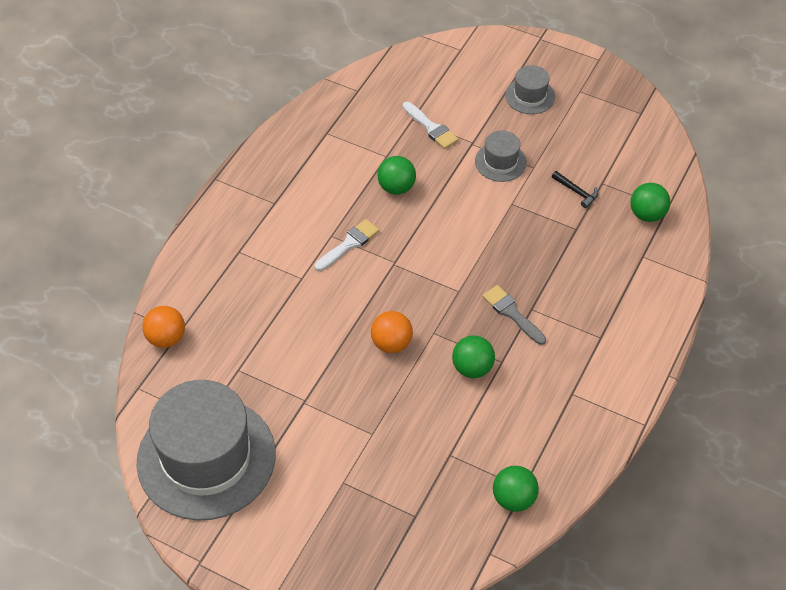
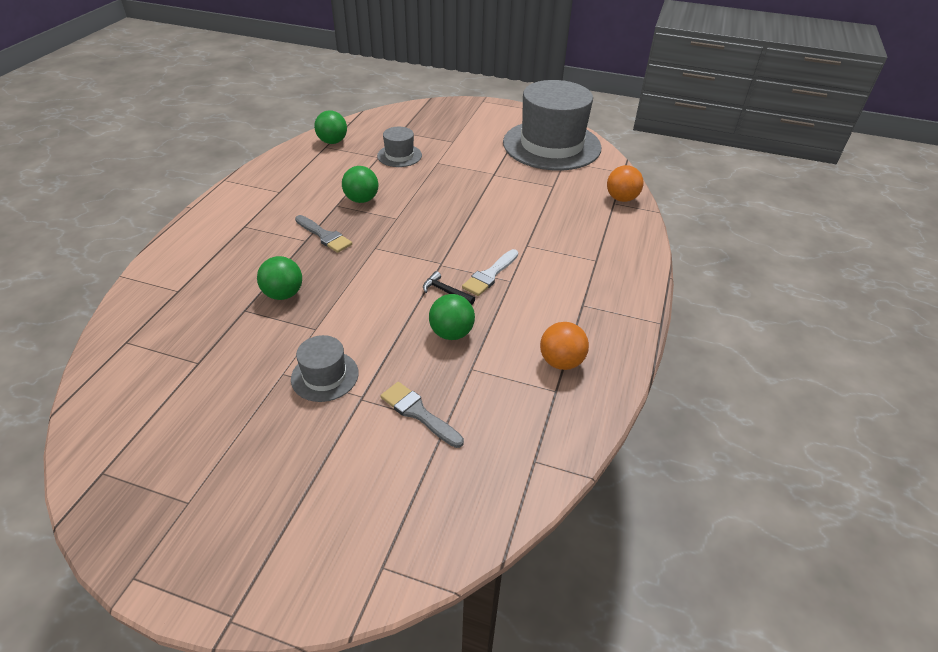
camera: 170 degrees right, 10 degrees down
(391, 343) = (432, 209): orange ball -> orange ball (561, 362)
(431, 128) = (418, 413): white brush -> grey brush
(530, 96) = (271, 483): grey hat -> grey hat (399, 155)
(576, 192) = (233, 349): black hammer -> black hammer (445, 291)
(647, 214) = (154, 332): green ball -> green ball (283, 294)

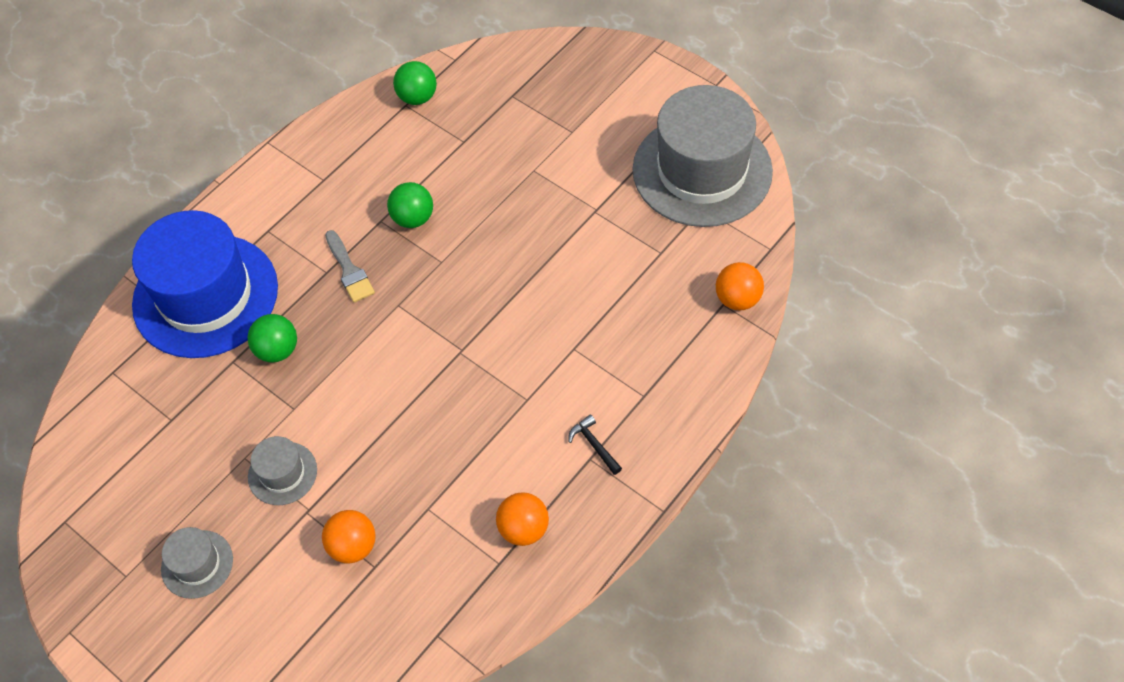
camera: 25 degrees right, 15 degrees up
(203, 273) = (205, 296): none -> blue hat
(399, 155) = (491, 145): grey hat -> grey hat (197, 564)
(418, 413) = (353, 546): grey brush -> orange ball
(445, 291) = (448, 395): black hammer -> black hammer (594, 445)
(451, 333) = (428, 456): green ball -> none
(490, 275) = (507, 384): white brush -> none

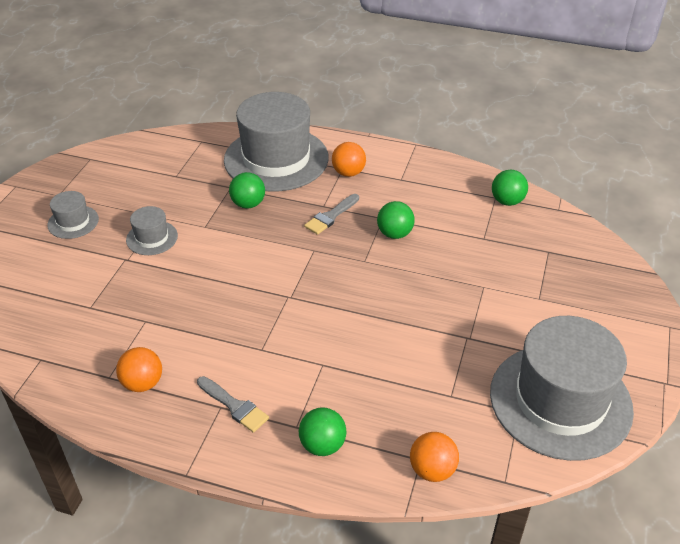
camera: 65 degrees right, 15 degrees down
(205, 296) = (276, 159): blue hat -> grey hat
(353, 546) = (104, 291): orange ball -> orange ball (348, 173)
(594, 445) = (234, 406): black hammer -> grey brush
(675, 379) = (322, 445): none -> green ball

